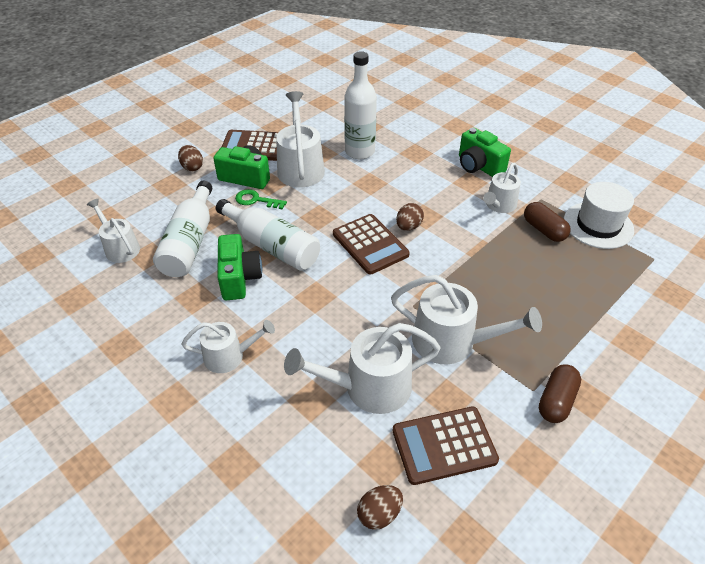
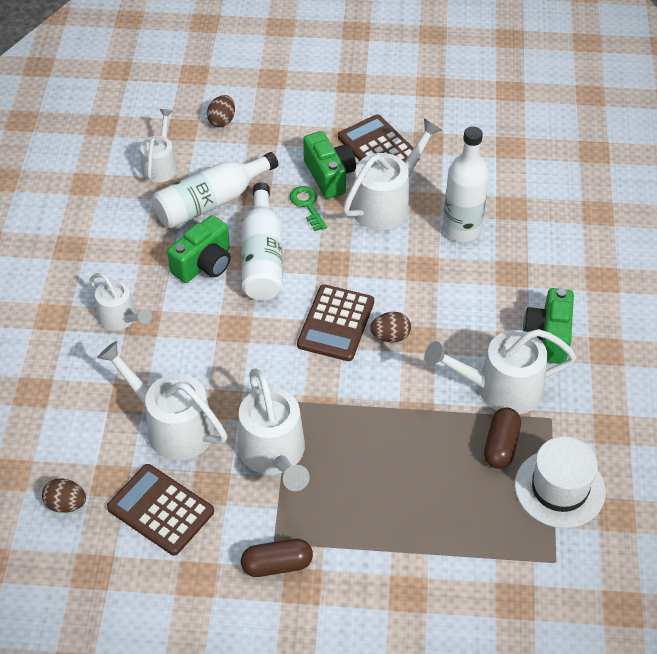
camera: 50 degrees right, 5 degrees up
(192, 167) = (302, 130): brown egg -> brown egg (222, 121)
(499, 205) = (500, 388): white watering can -> white watering can, size x1.60

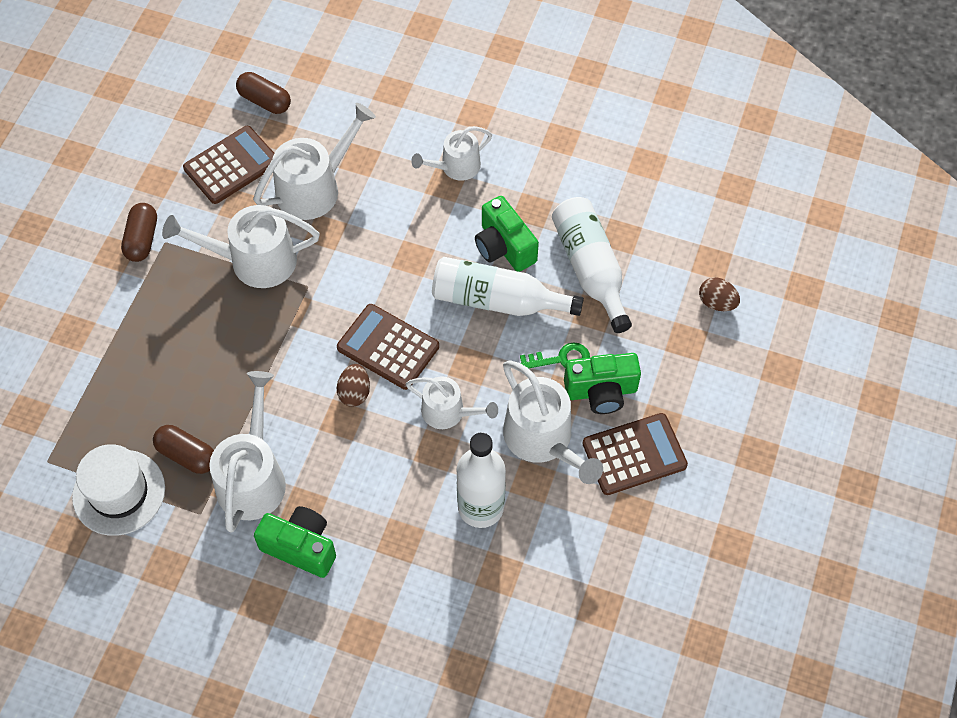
camera: 105 degrees right, 10 degrees up
(66, 504) = (265, 101): brown egg -> brown capsule
(160, 165) = (658, 232): white watering can -> white watering can (448, 412)

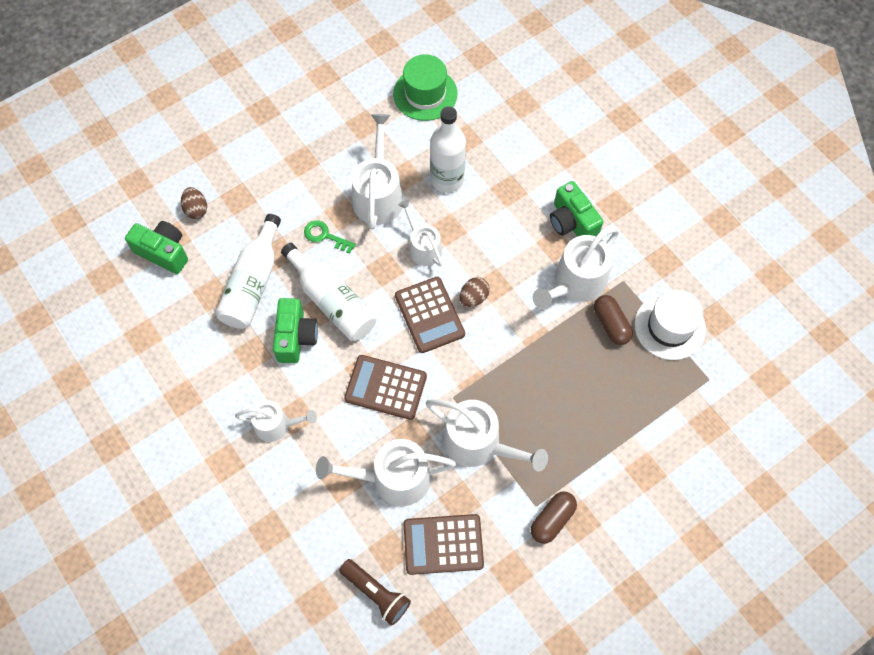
camera: 145 degrees left, 5 degrees up
(265, 101) = (376, 593): brown capsule -> brown flashlight
(592, 603) = (425, 94): none -> green hat
(601, 391) = (318, 201): green camera -> green camera (163, 252)
(634, 454) = (332, 153): brown calculator -> brown calculator (385, 387)

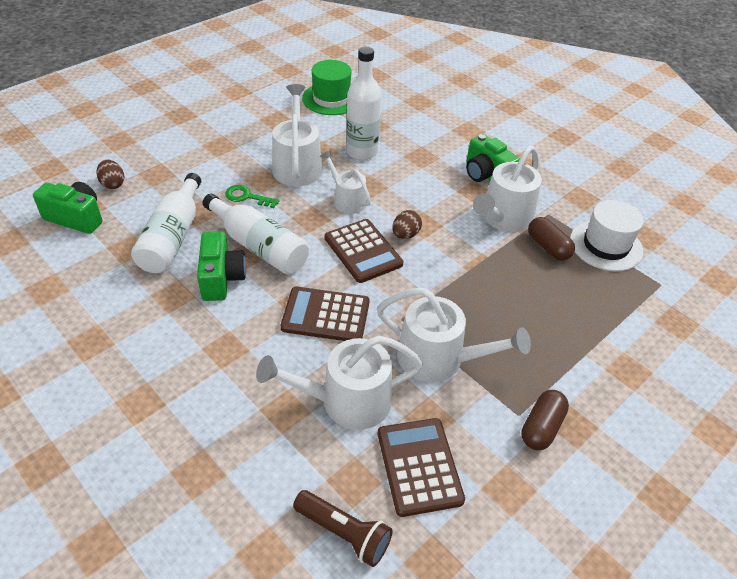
camera: 10 degrees left, 20 degrees down
(276, 425) = (203, 360): white watering can -> none
(443, 544) = (419, 466): brown calculator -> brown calculator turned 90 degrees clockwise

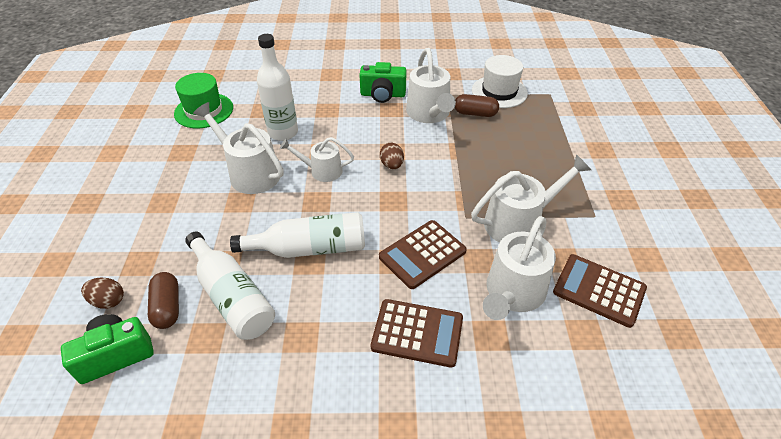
camera: 45 degrees left, 0 degrees up
(221, 278) = (317, 292): green camera -> none
(247, 197) = (246, 222): green key -> none
(344, 533) = (625, 367): brown flashlight -> none
(363, 251) = (382, 195): brown calculator -> brown calculator (417, 333)
(541, 427) = (613, 213): brown capsule -> brown capsule (167, 307)

